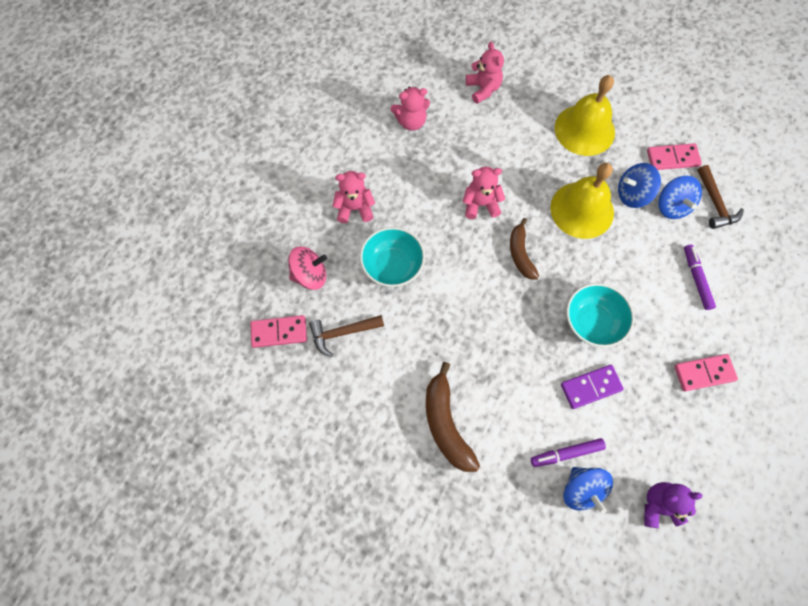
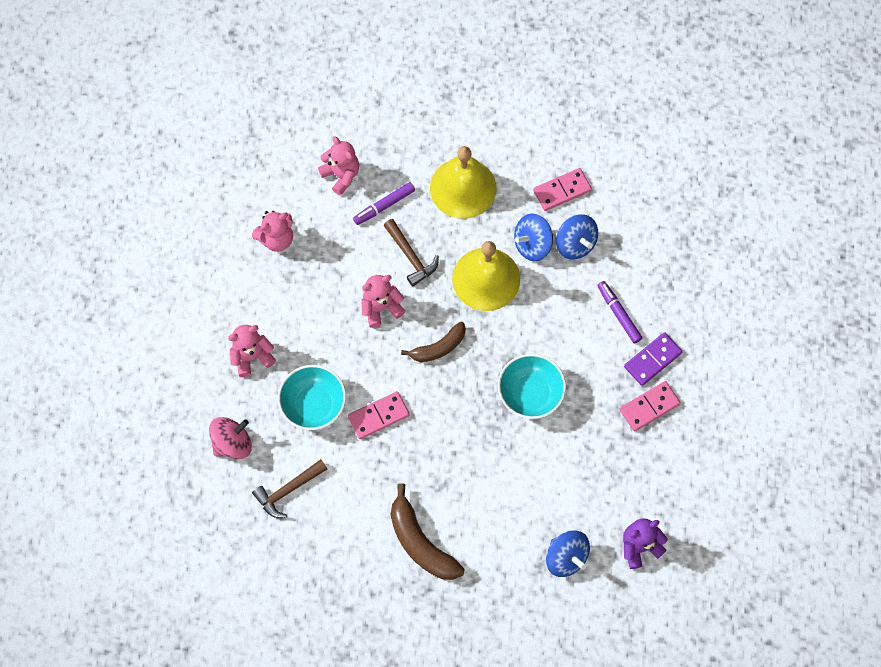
camera: 20 degrees left, 0 degrees up
(279, 332) = (224, 512): pink domino -> pink domino (379, 416)
(520, 254) = (438, 347): brown banana -> brown banana turned 90 degrees counterclockwise
(566, 453) = (542, 529): purple marker -> purple marker (384, 206)
(591, 387) = (547, 458): purple domino -> purple domino (652, 360)
(715, 203) = (617, 227): brown hammer -> brown hammer (411, 257)

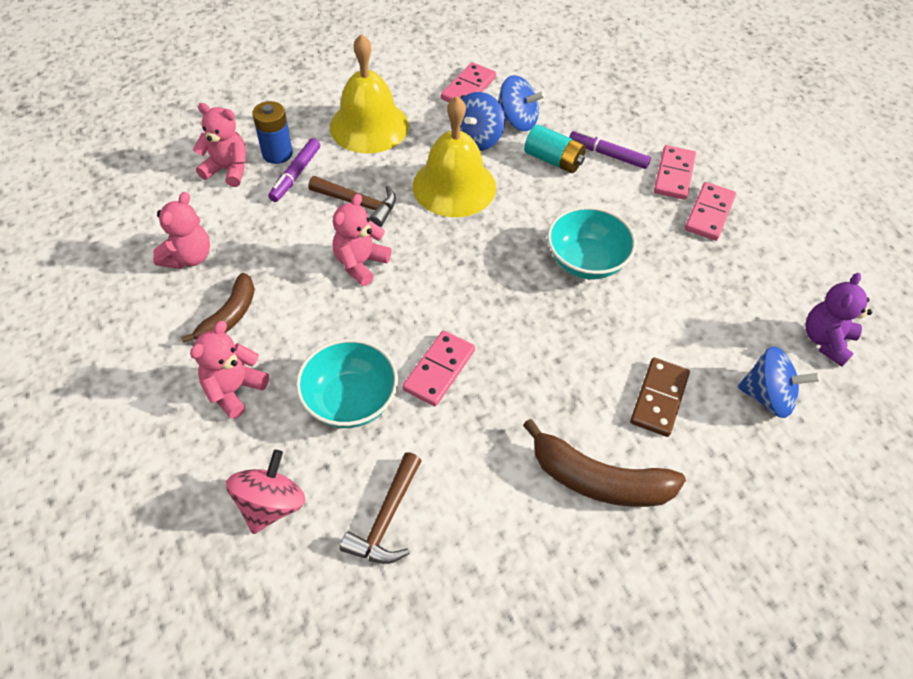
camera: 35 degrees left, 15 degrees down
(383, 179) = (277, 153): none -> blue battery
(438, 347) = (454, 268): brown banana -> brown banana (229, 316)
(497, 516) = (659, 398): none -> brown domino
(574, 296) = (553, 160): none -> turquoise battery
(652, 360) = (674, 175): purple domino -> pink domino

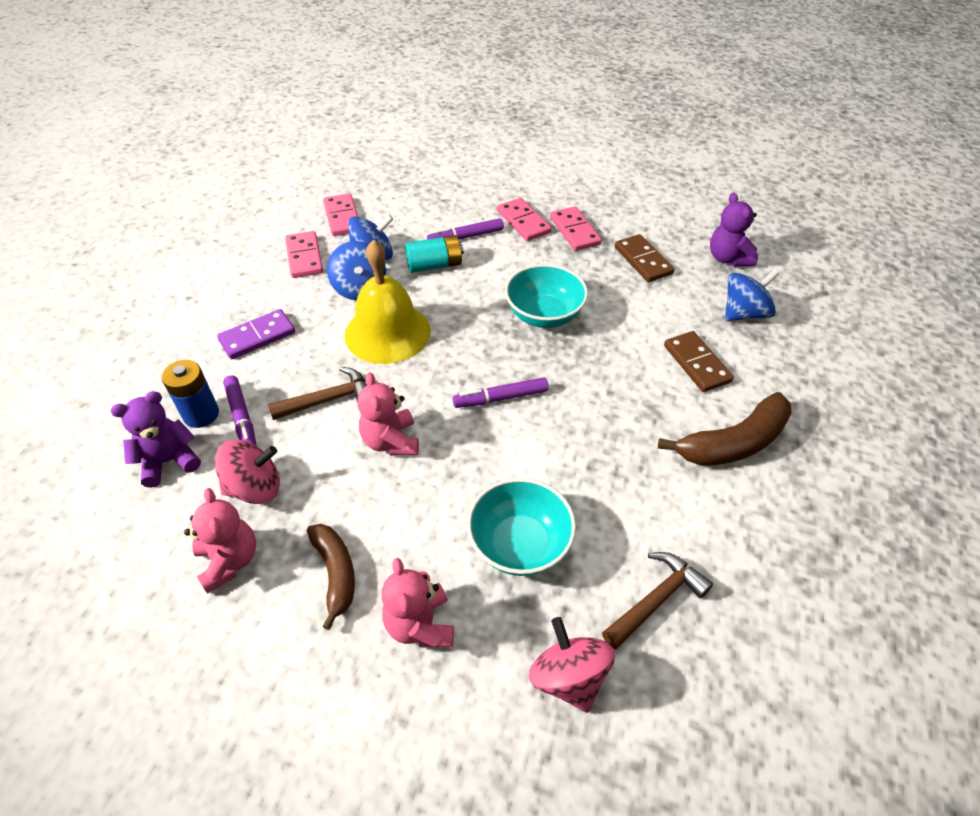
camera: 45 degrees left, 5 degrees down
(228, 169) = (169, 461): pink teddy bear -> purple teddy bear
(251, 225) = (255, 488): none -> pink spinning top
(369, 126) = (257, 337): yellow bell -> purple domino
(386, 519) = (656, 599): brown hammer -> brown hammer turned 105 degrees counterclockwise
(439, 370) = (550, 465): pink domino -> pink domino (342, 217)
(469, 295) = (500, 398): none -> purple marker
(736, 282) = (643, 261): none -> brown domino

